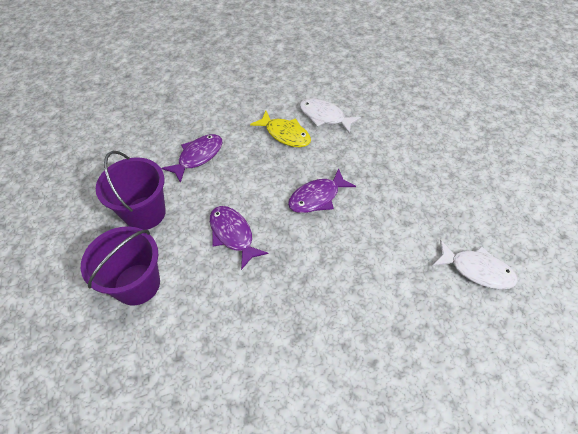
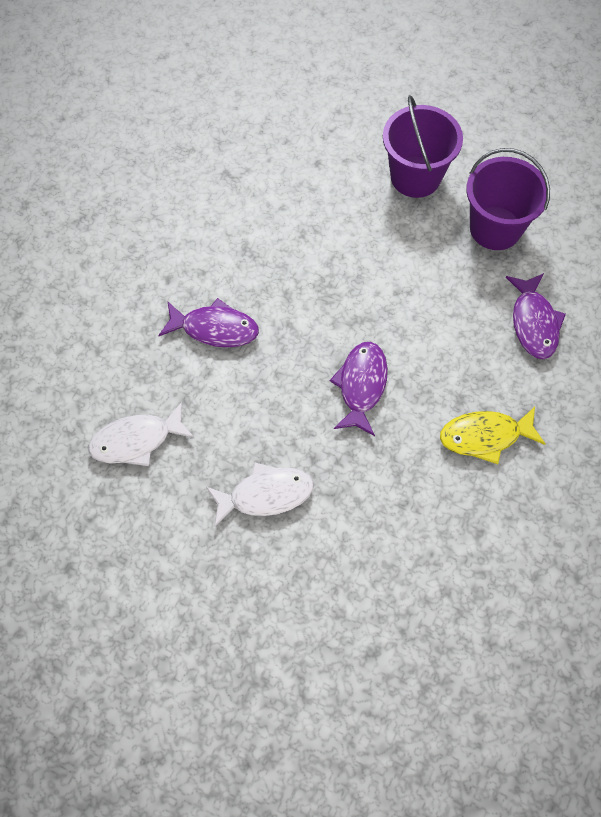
camera: 135 degrees right, 10 degrees up
(233, 234) = (393, 278): purple fish -> purple fish (215, 329)
(324, 116) = (473, 508): white fish -> white fish (265, 495)

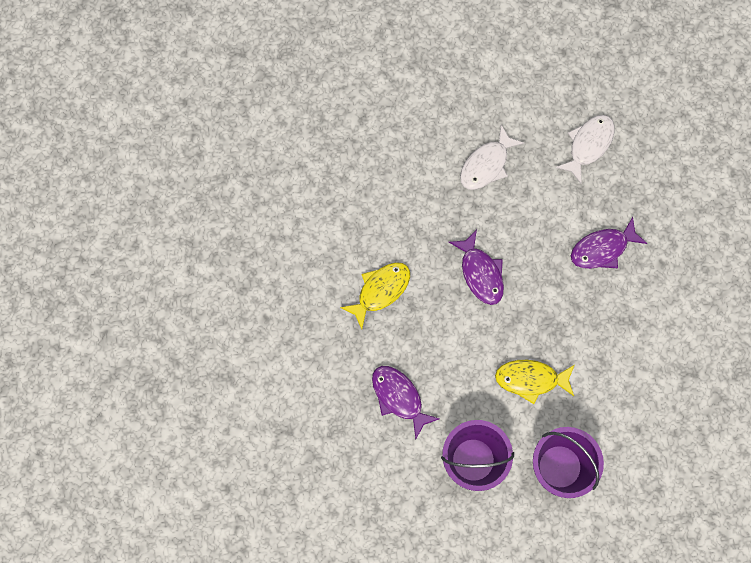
camera: 145 degrees right, 10 degrees up
(386, 259) = (531, 379): none -> yellow fish

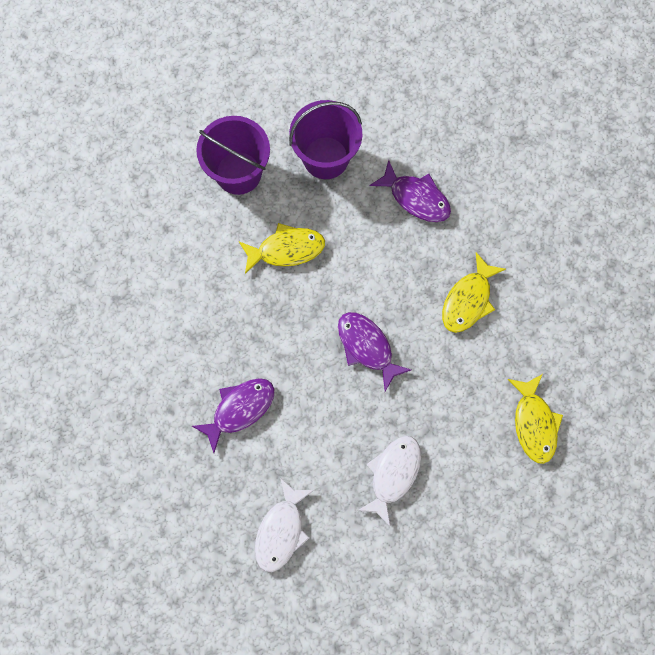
camera: 165 degrees right, 0 degrees up
(358, 174) = (534, 423): none -> yellow fish

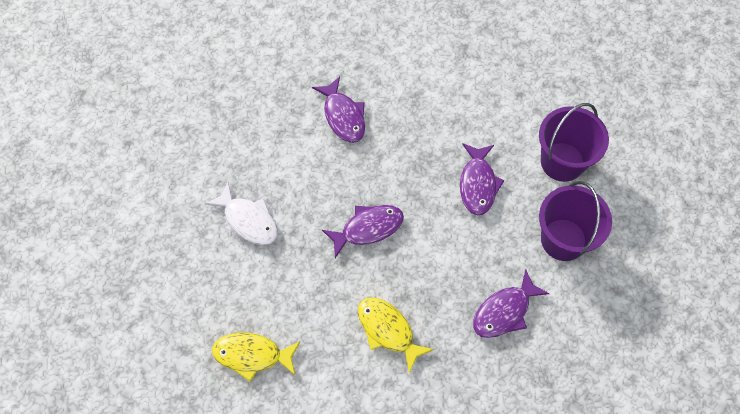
camera: 105 degrees right, 10 degrees down
(281, 530) = (234, 124): white fish -> none
(286, 249) = (478, 184): yellow fish -> purple fish

